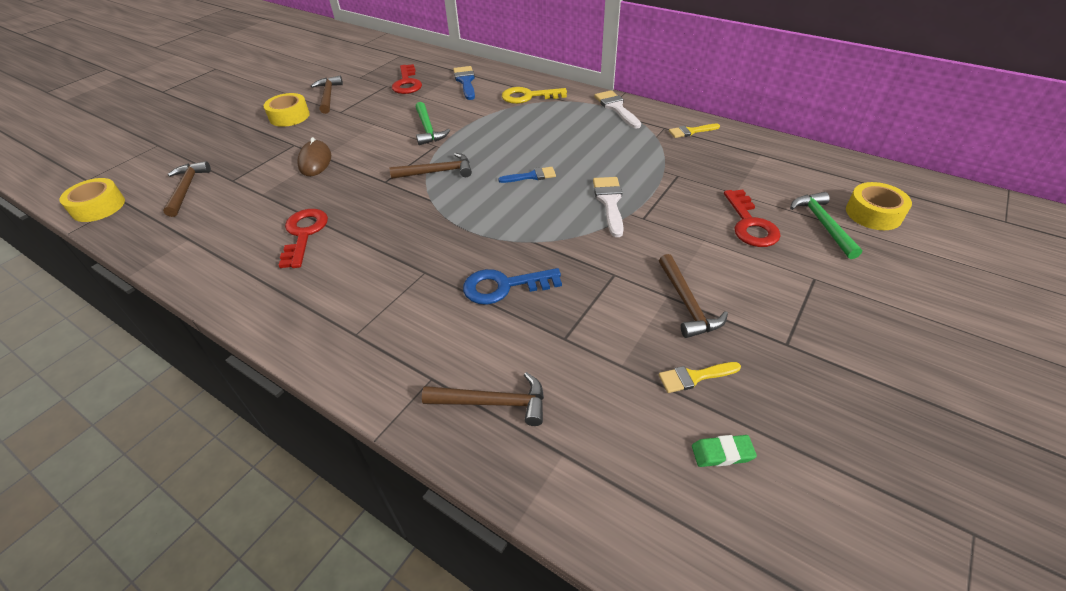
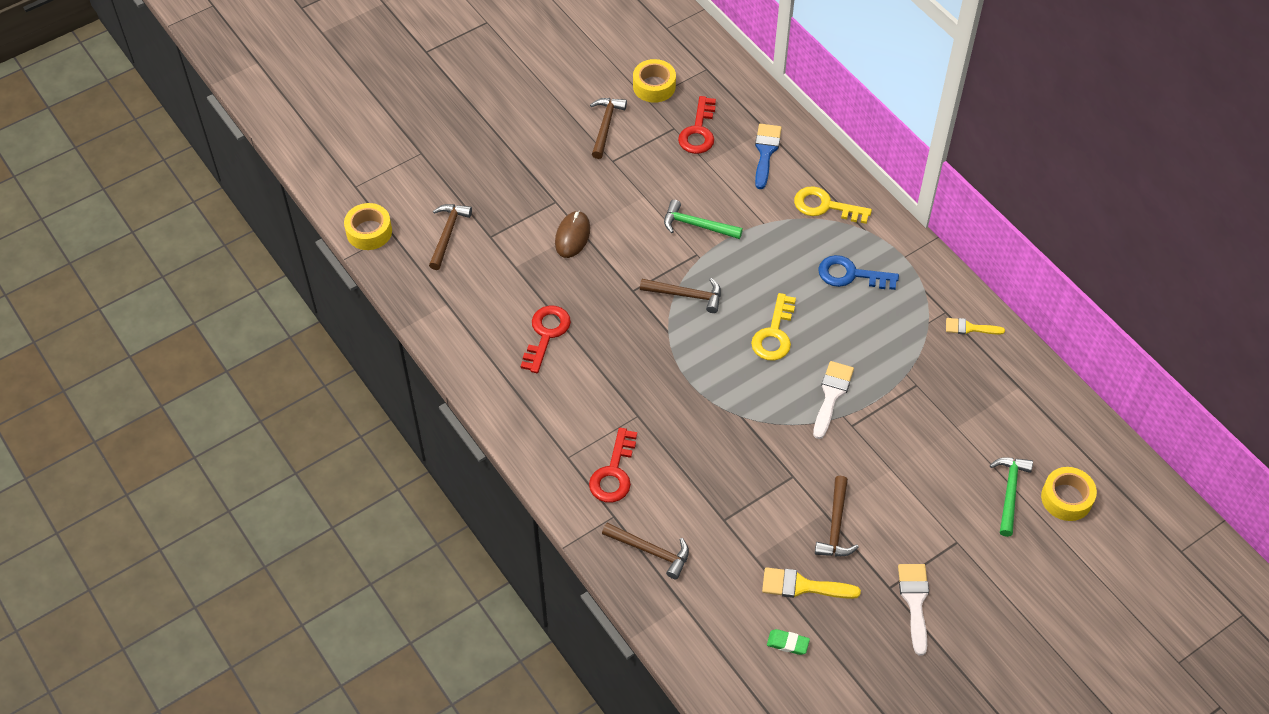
camera: 20 degrees right, 10 degrees up
(289, 116) = (558, 150): yellow tape -> yellow tape (654, 86)
(428, 129) = (697, 225): green hammer -> green hammer turned 105 degrees clockwise
(503, 286) = (697, 454): blue key -> blue key (850, 275)
(531, 176) = (774, 334): blue brush -> yellow key
(616, 108) = (912, 261): white brush -> white brush (915, 602)
(694, 377) = (803, 586): yellow brush -> yellow brush, size x1.50
(750, 224) = (944, 468): red key -> red key (613, 473)

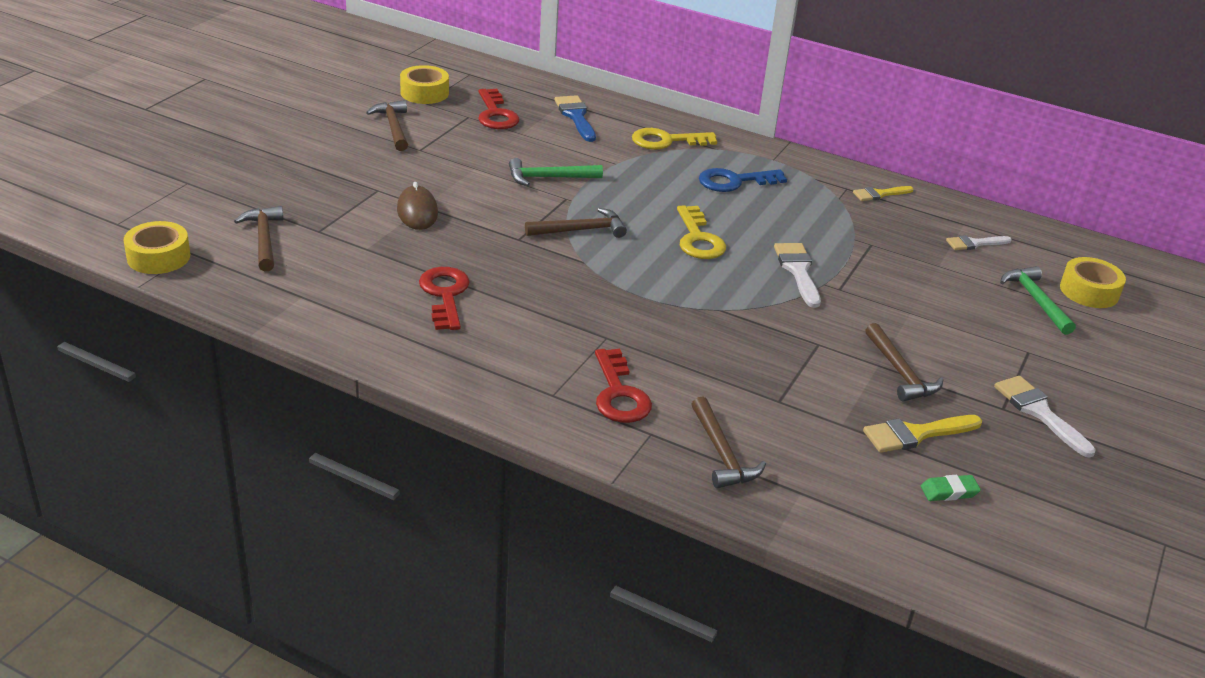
camera: 30 degrees left, 20 degrees down
(651, 551) = (721, 453): brown hammer -> brown hammer turned 75 degrees clockwise
(1009, 412) = (974, 243): none -> white brush

